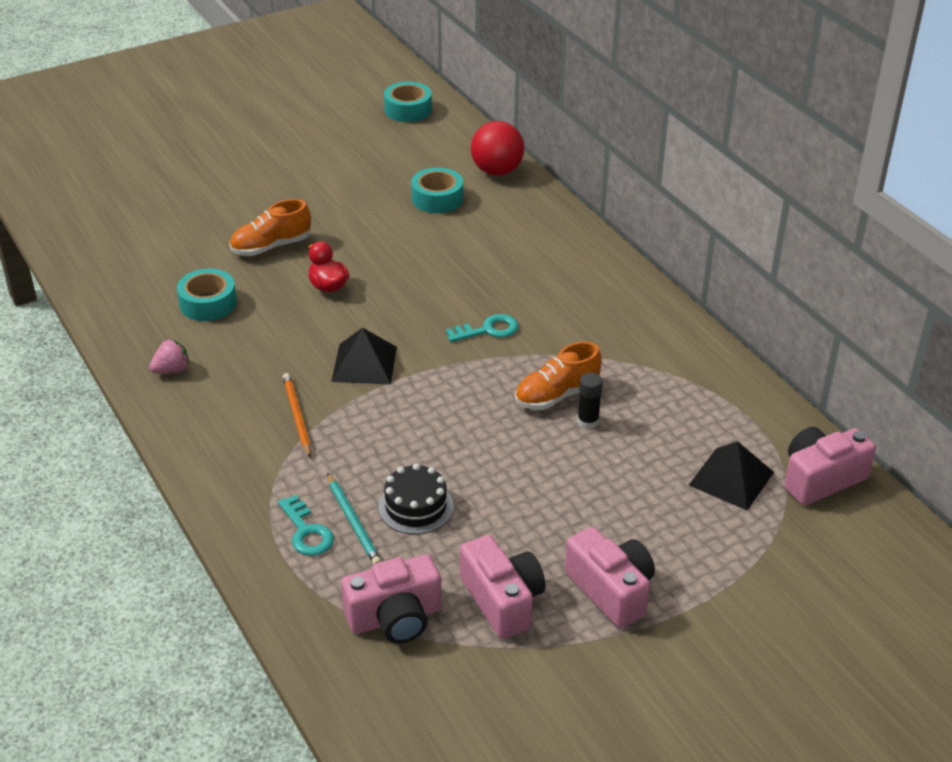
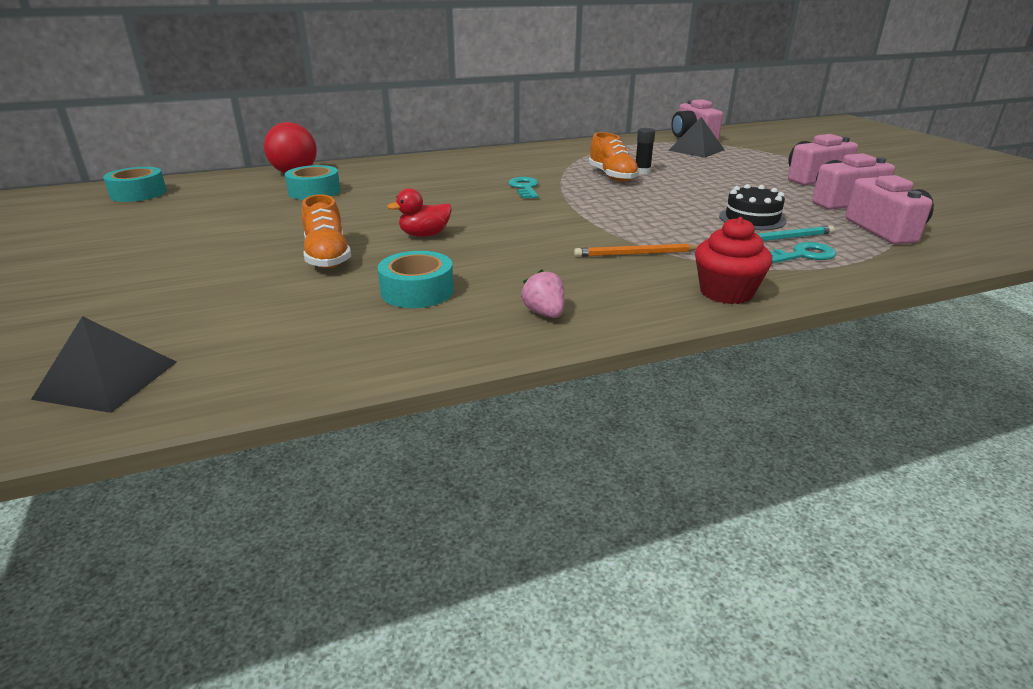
camera: 80 degrees left, 10 degrees down
(214, 470) = (726, 292): none -> red cupcake
(364, 364) = (558, 226): black pyramid -> black pyramid (107, 380)

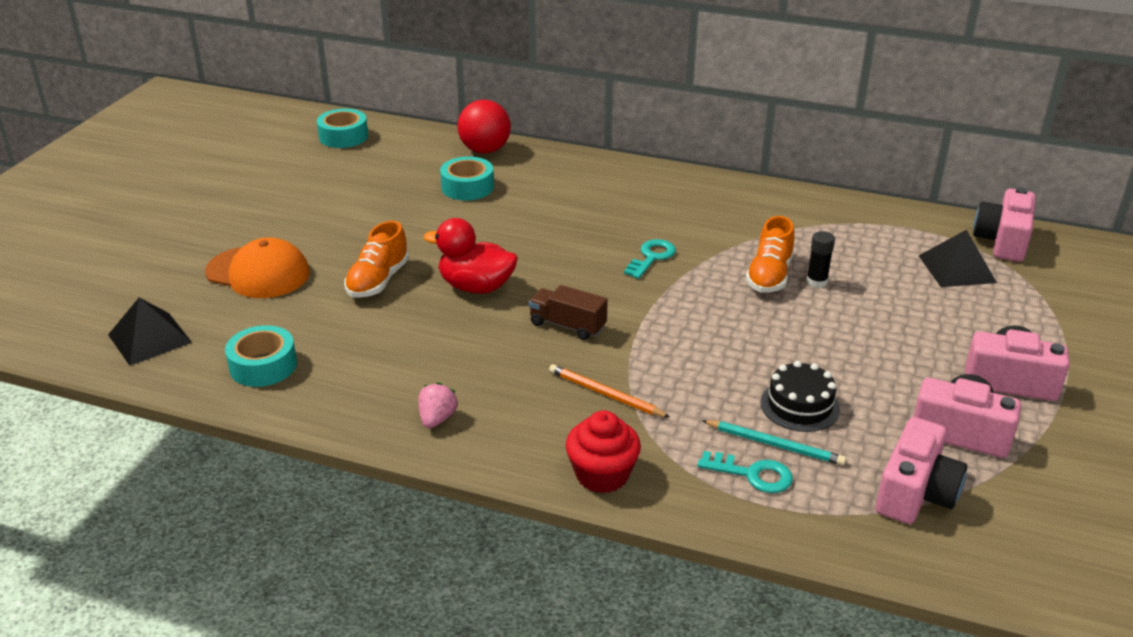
camera: 40 degrees right, 5 degrees up
(181, 289) = (258, 272): none -> orange cap
(417, 291) = (388, 350): turquoise tape -> turquoise tape (263, 366)
(424, 235) = (476, 287): red duck -> red duck, size x1.52
(536, 232) = (567, 325): none -> brown truck

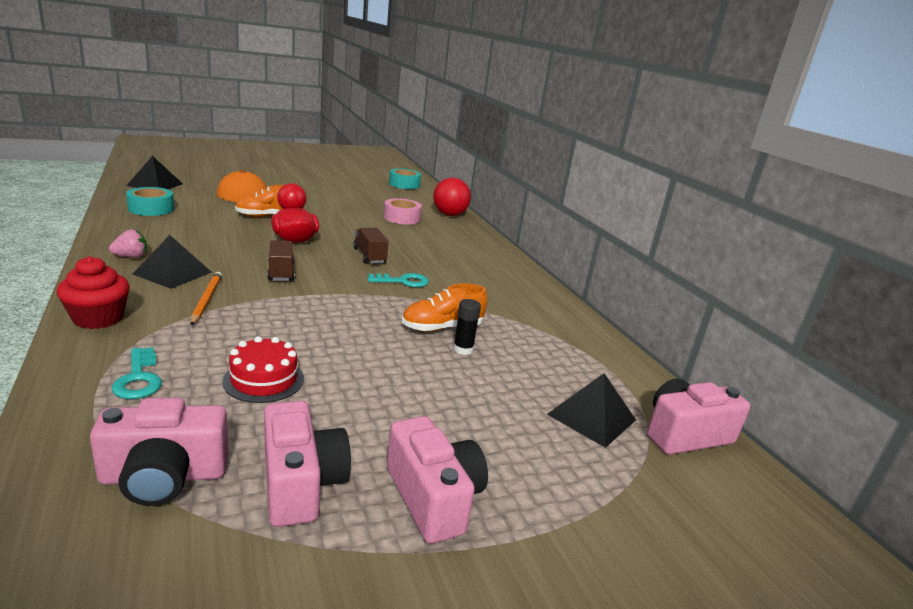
camera: 45 degrees right, 10 degrees down
(467, 187) = (401, 218): turquoise tape -> pink tape
(513, 399) = (172, 273): none -> black pyramid
(568, 253) = (369, 256): none -> brown truck
(775, 445) = (192, 380): turquoise pencil -> none
(800, 405) = (264, 379): black cake -> red cake

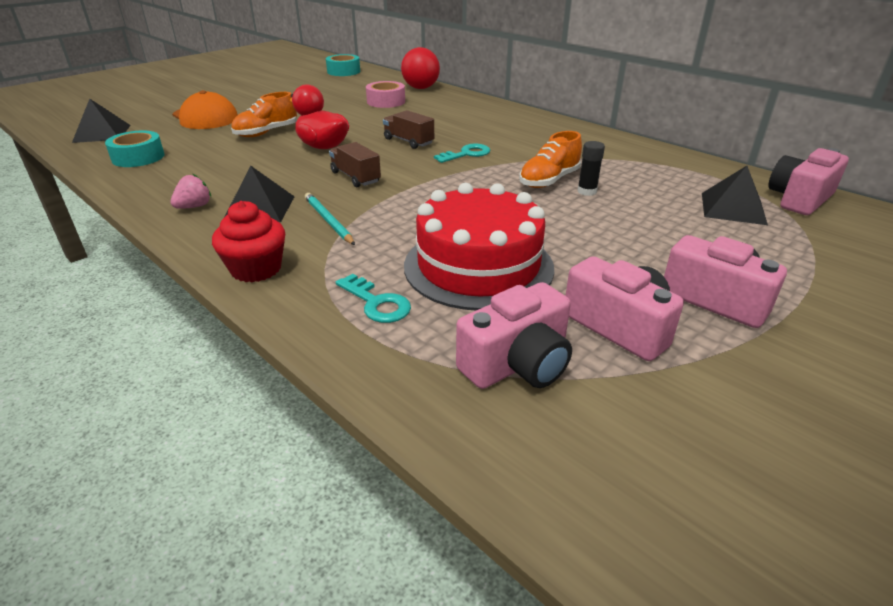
camera: 20 degrees left, 10 degrees up
(206, 299) = (328, 221): orange pencil -> turquoise pencil
(264, 379) = (478, 266): red cake -> red cake, size x1.93

